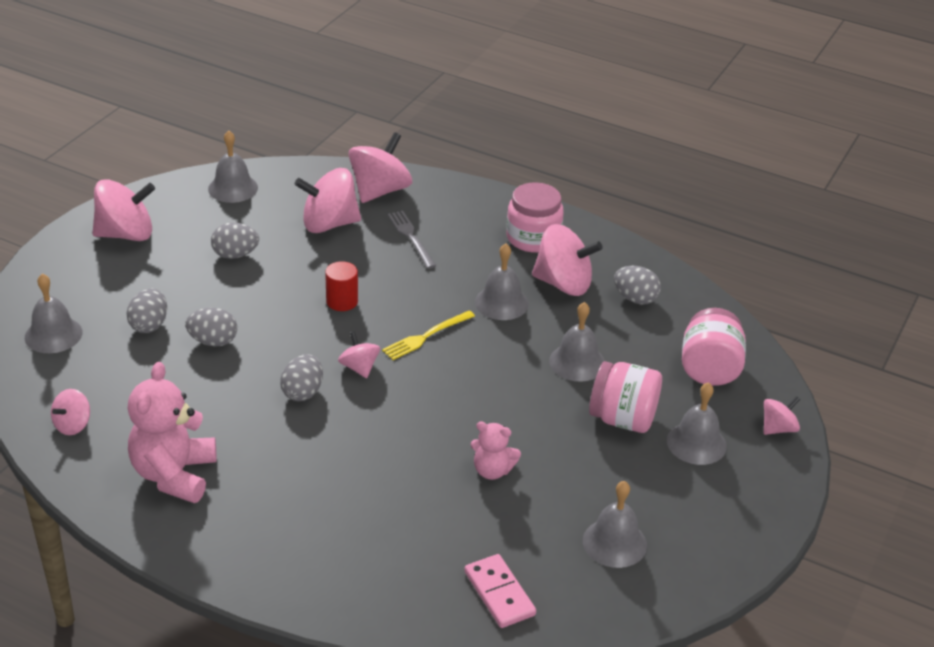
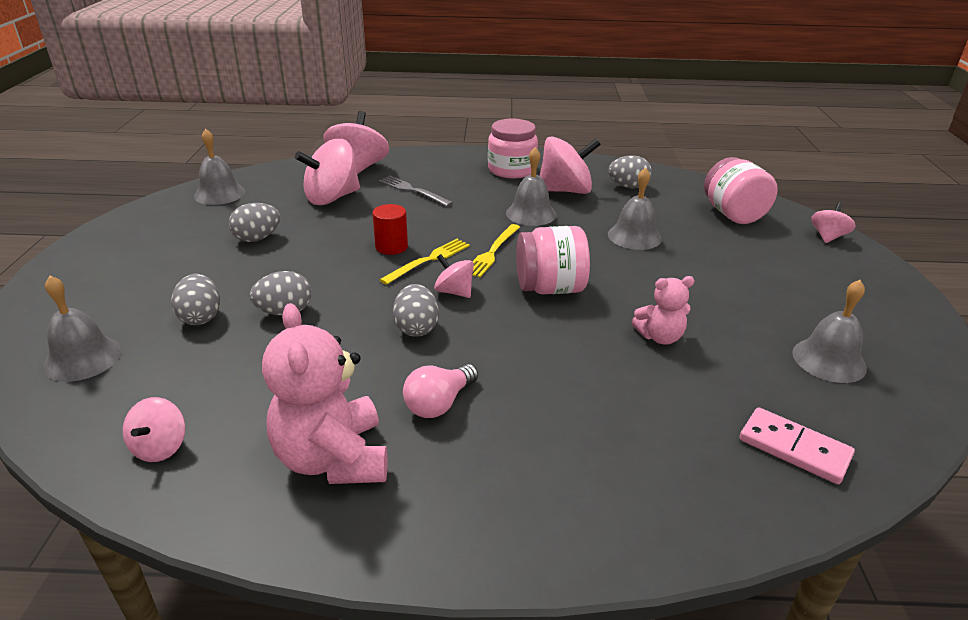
camera: 25 degrees left, 5 degrees down
(126, 234) = (126, 249): pink spinning top -> none
(272, 462) = (439, 403): none -> pink light bulb
(363, 327) = (429, 260): none -> yellow fork
(623, 419) = (715, 264): pink jar -> pink jar (550, 288)
(696, 443) = (788, 263): grey bell -> none

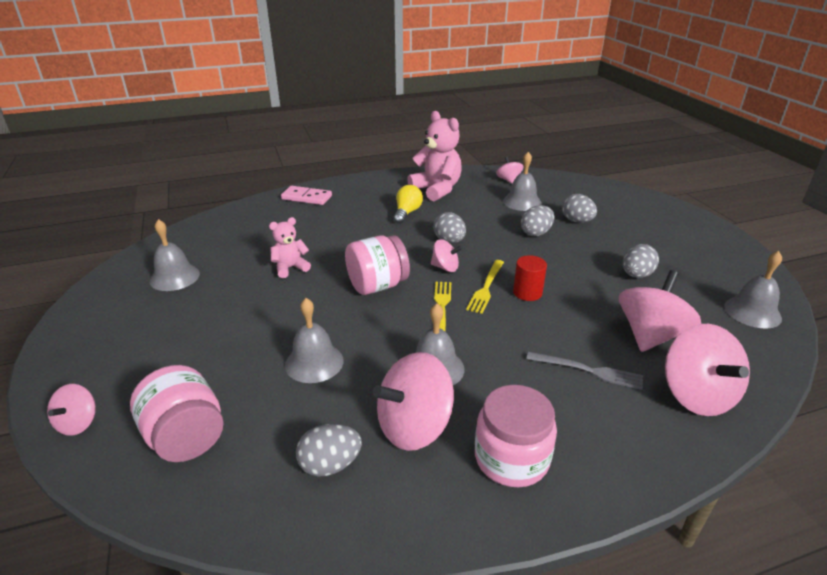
camera: 160 degrees right, 0 degrees up
(83, 358) = (597, 195): grey bell -> grey bell (522, 202)
(439, 403) = (407, 213): pink light bulb -> yellow light bulb
(794, 448) = (223, 230): pink domino -> pink domino (306, 197)

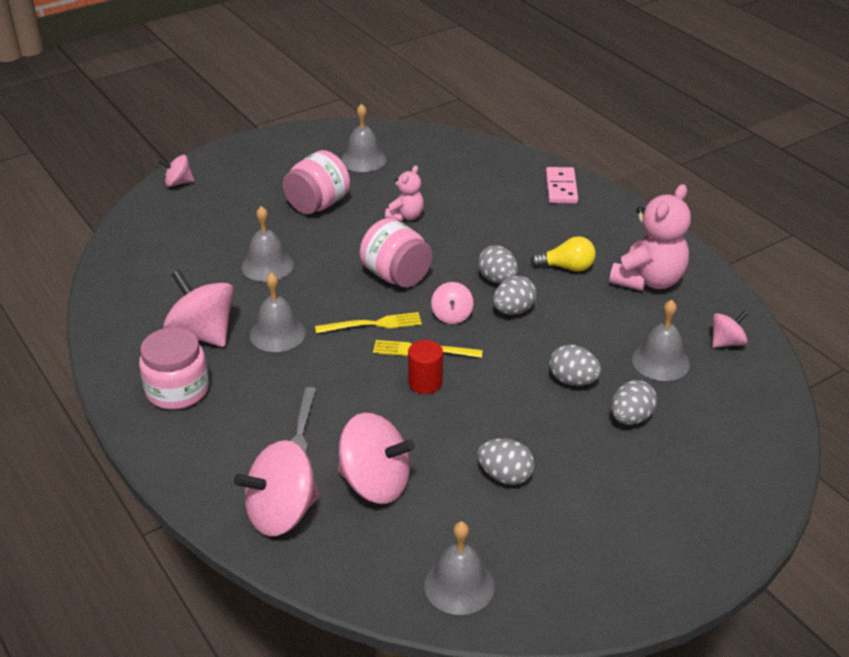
camera: 75 degrees right, 5 degrees up
(186, 437) = (173, 230): pink jar -> pink jar (318, 204)
(290, 268) = (406, 216): pink teddy bear -> pink teddy bear turned 75 degrees clockwise
(330, 465) = (157, 300): grey egg -> grey egg (497, 279)

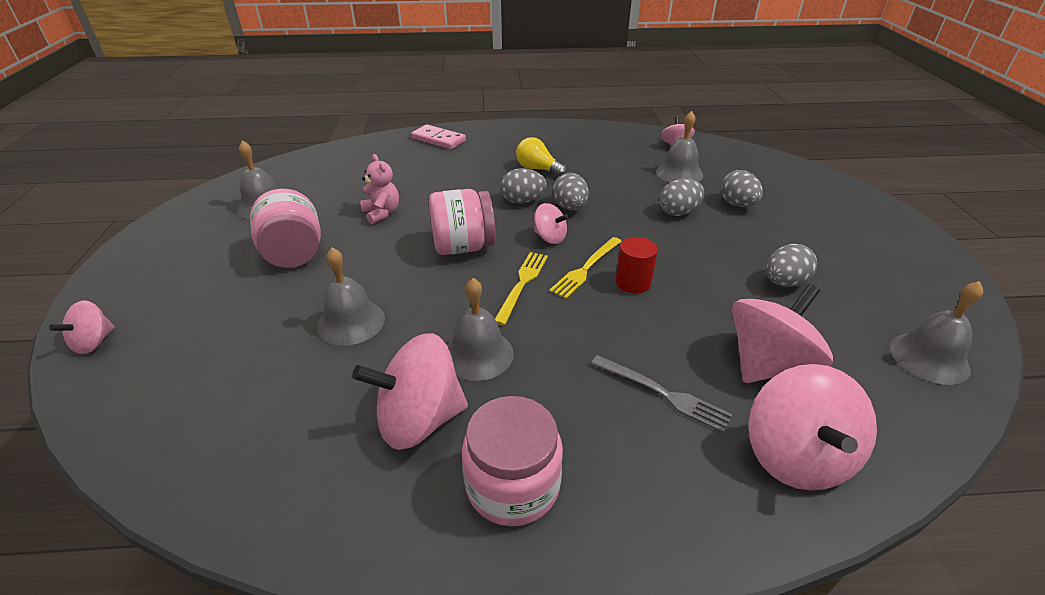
camera: 60 degrees left, 0 degrees up
(566, 267) = (538, 169): yellow light bulb -> yellow light bulb turned 90 degrees counterclockwise
(648, 280) = (585, 147): pink teddy bear -> none

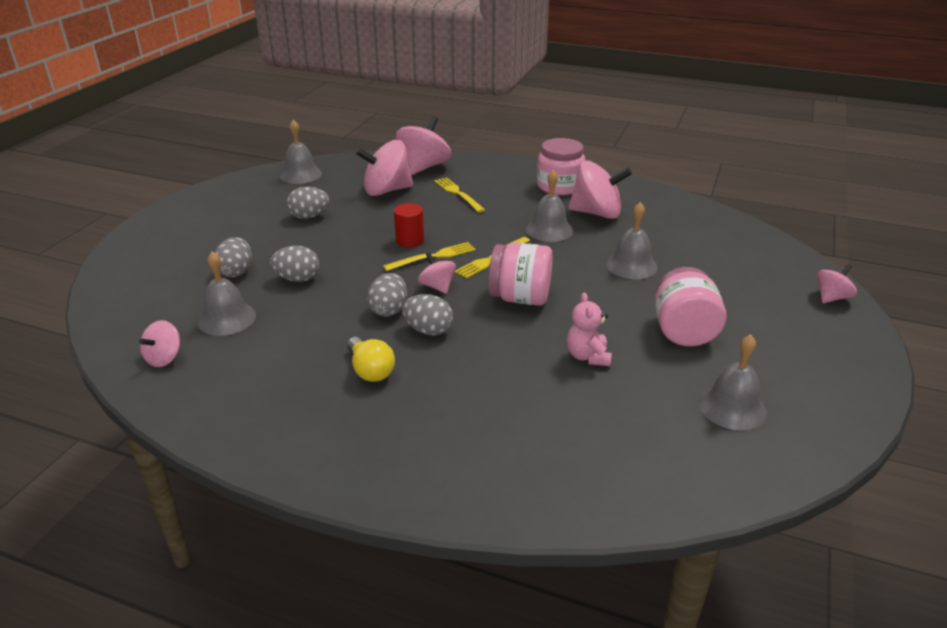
camera: 155 degrees left, 5 degrees down
(438, 139) = (460, 480): pink domino -> none
(663, 394) = (458, 194): grey fork -> yellow fork

